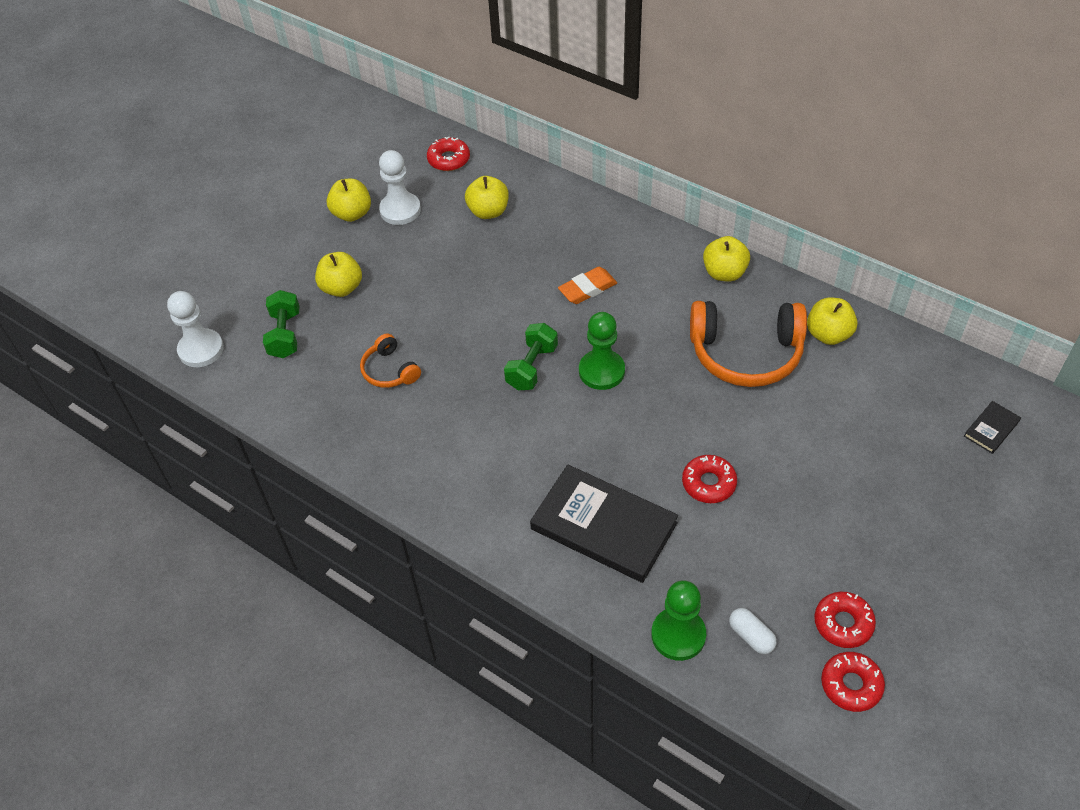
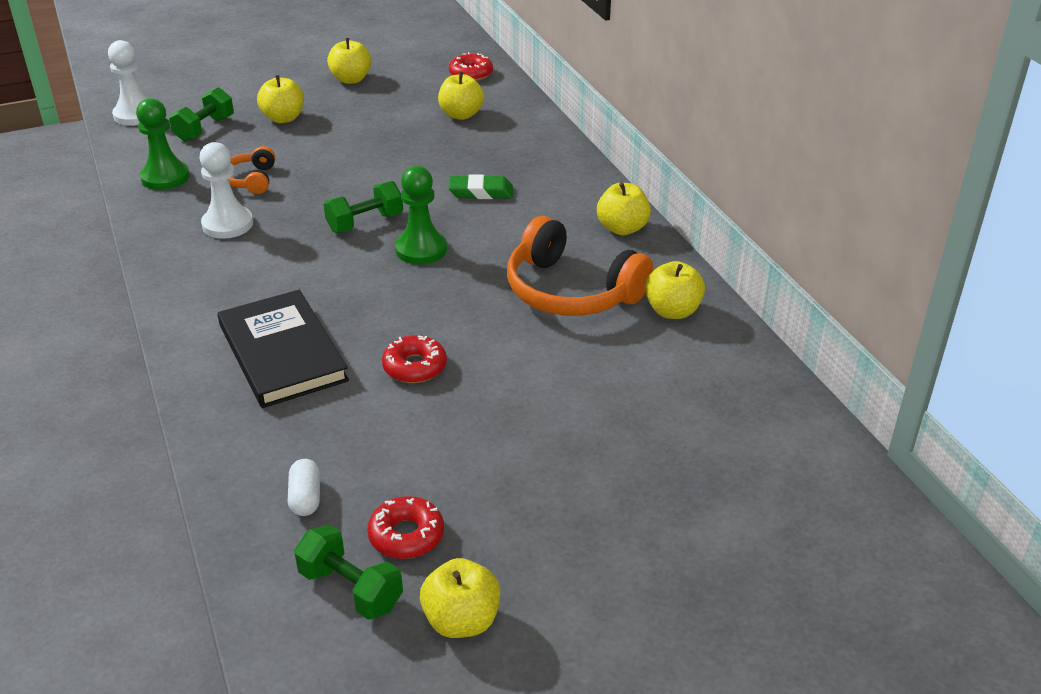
camera: 30 degrees right, 15 degrees down
(400, 210) = (391, 90): white pawn -> white pawn (227, 224)
(587, 289) = (481, 192): orange eraser -> green eraser
(678, 635) = (242, 462): green pawn -> green pawn (165, 177)
(851, 685) = (351, 589): red donut -> green dumbbell
(936, 663) = (461, 621): none -> yellow apple
(991, 429) = (765, 458): black book -> none

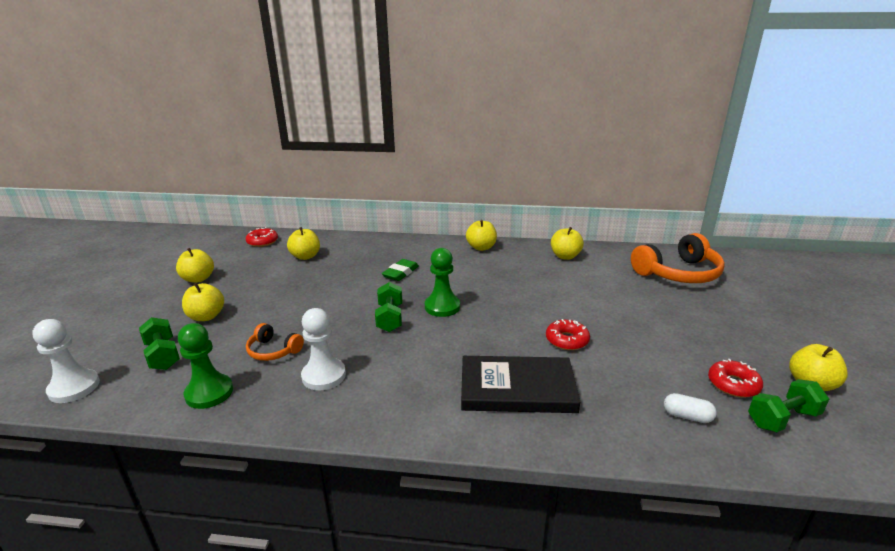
camera: 60 degrees left, 10 degrees down
(571, 291) = (527, 275): orange headphones -> orange headphones (678, 273)

